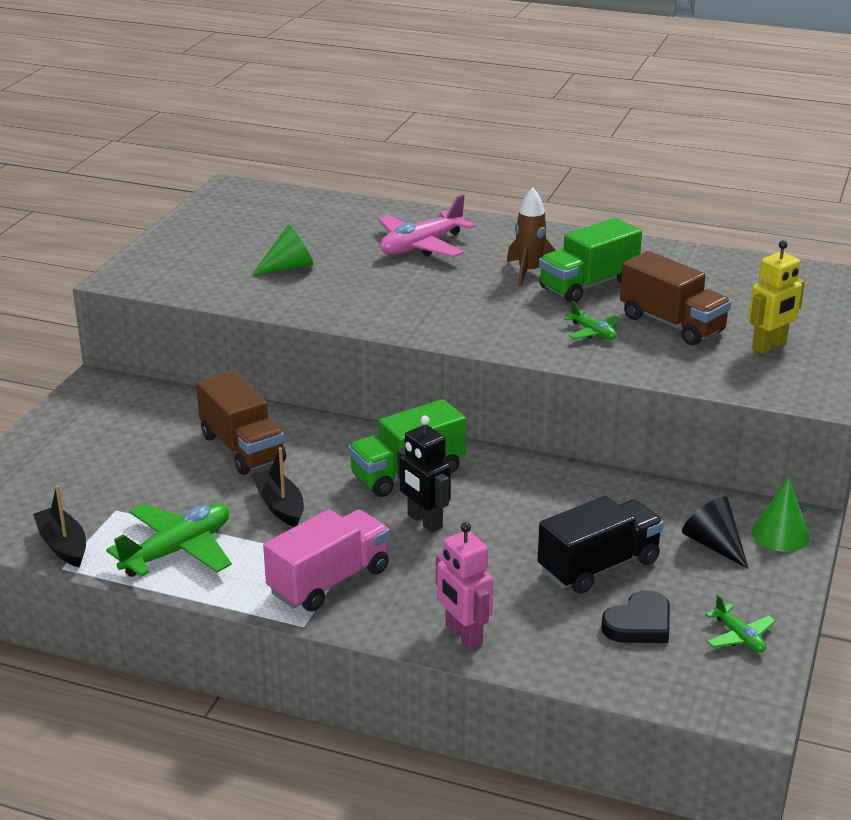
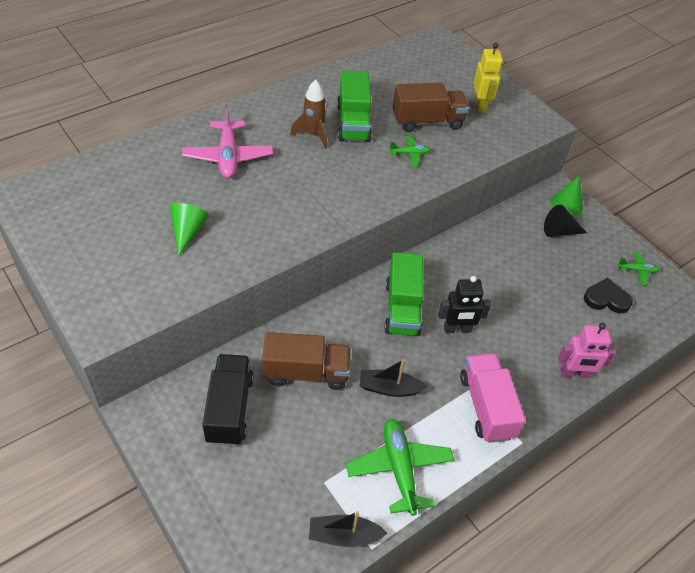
camera: 60 degrees left, 20 degrees up
(599, 566) = (549, 284): black truck -> black truck (229, 409)
(639, 624) = (606, 299): black heart -> black heart turned 75 degrees counterclockwise

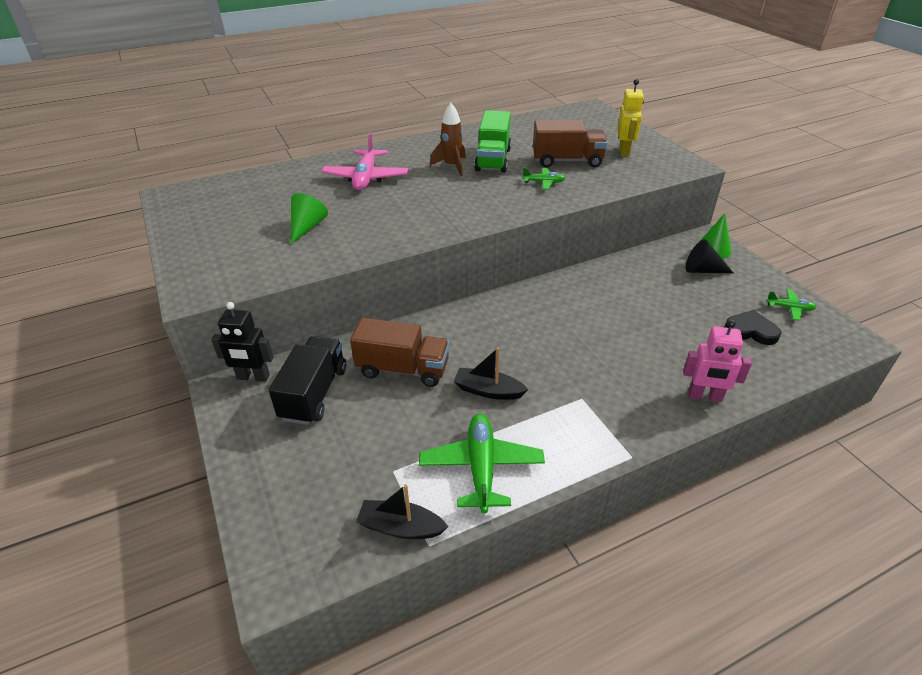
camera: 15 degrees right, 10 degrees down
(402, 308) = (518, 323): green truck -> none
(457, 329) = (575, 345): black robot -> black robot (253, 377)
(486, 406) = (595, 418): pink truck -> none

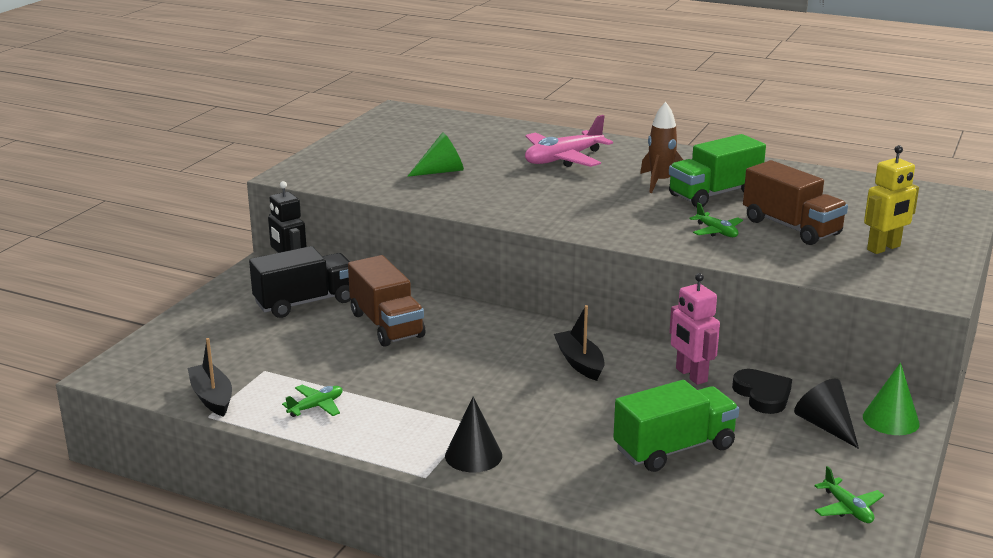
camera: 50 degrees right, 15 degrees down
(481, 467) = (316, 406): green plane -> green plane, size x0.51
(488, 391) = (415, 374): black boat -> black boat (580, 363)
(623, 419) = (473, 455): none -> black cone
(684, 332) = (674, 448): none -> green truck
(705, 396) = (577, 492): pink robot -> pink robot (691, 375)
(751, 331) = (749, 492): black heart -> black heart (762, 395)

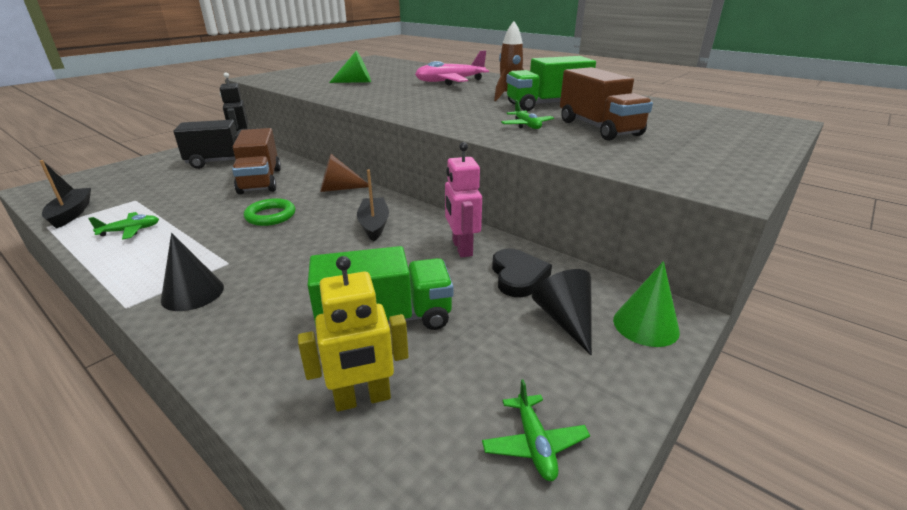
camera: 15 degrees right, 5 degrees up
(454, 368) = (270, 216): none -> green ring
(496, 323) = (339, 189): none -> brown cone
(884, 248) = (684, 149): yellow robot -> yellow robot (362, 399)

